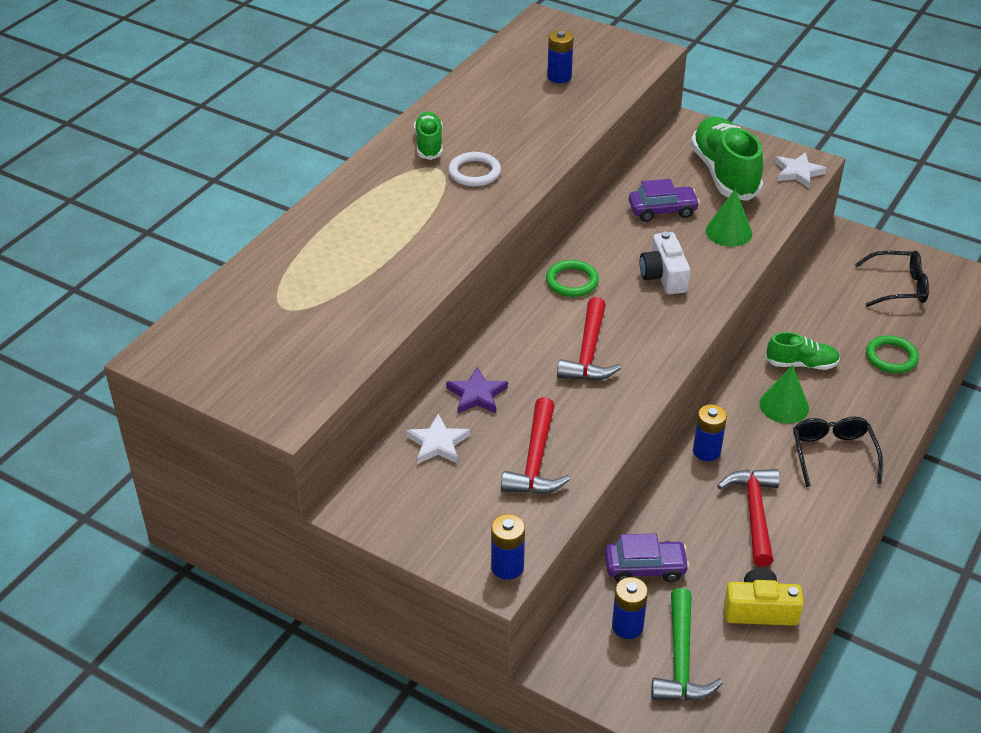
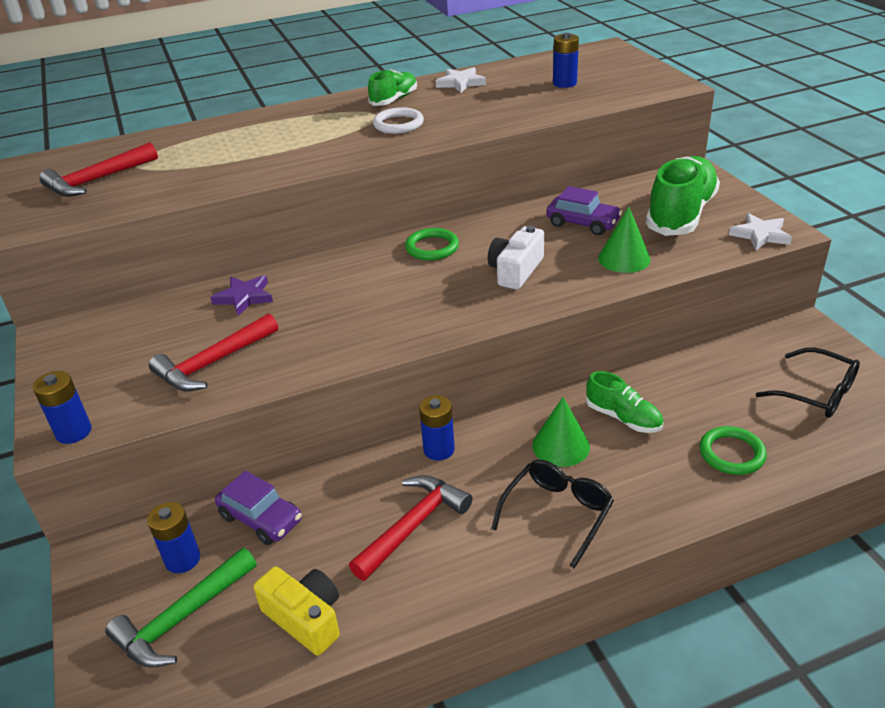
camera: 40 degrees right, 5 degrees down
(438, 443) = (168, 318): white star -> white star (460, 83)
(588, 353) = (370, 303): red hammer -> red hammer (97, 180)

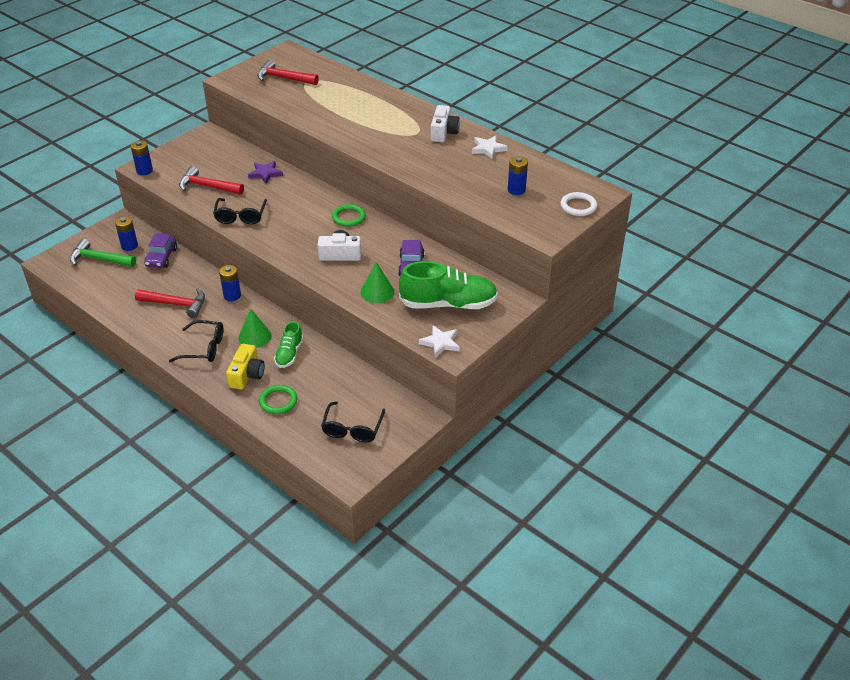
camera: 60 degrees right, 5 degrees up
(305, 618) = (111, 292): yellow camera -> yellow camera (247, 375)
(336, 343) = (240, 216): none -> black glasses
(394, 100) = (443, 132): green shoe -> white camera
(398, 124) = (408, 145): white ring -> white ring (578, 206)

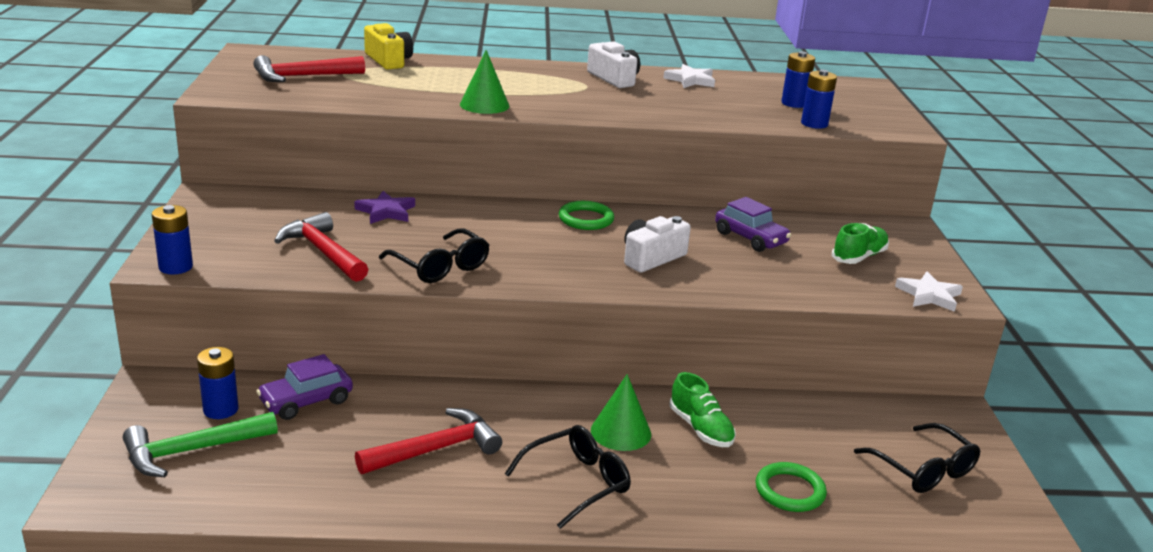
camera: 45 degrees left, 15 degrees down
(161, 257) = (306, 401): purple car -> purple car turned 90 degrees clockwise
(207, 186) = (323, 252): red hammer -> red hammer turned 75 degrees clockwise
(232, 295) = (502, 399): blue battery -> blue battery (814, 124)
(247, 375) = (694, 483): yellow camera -> yellow camera (388, 60)
(377, 292) = (767, 277): green cone -> green cone (484, 105)
(448, 304) = (859, 257): green shoe -> green shoe, size x0.54
(578, 206) = (874, 100): white ring -> none

